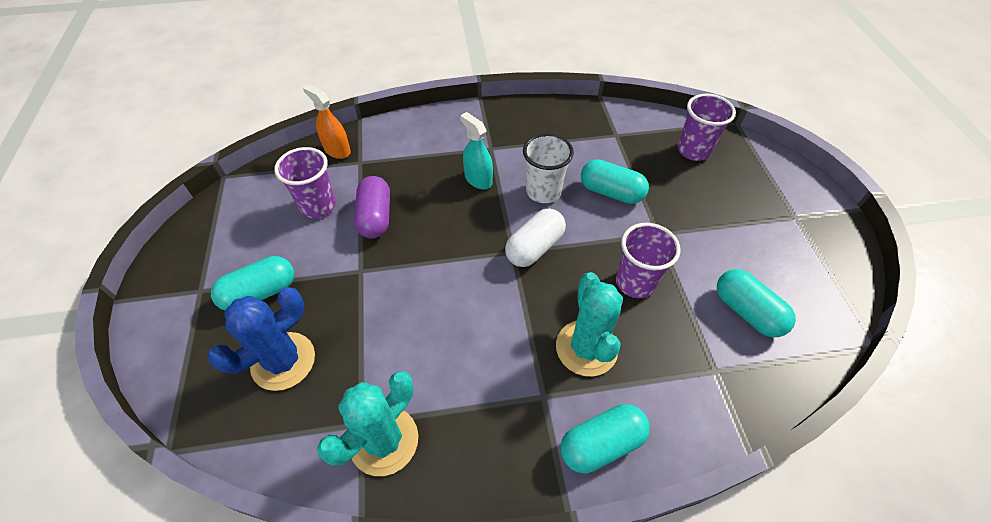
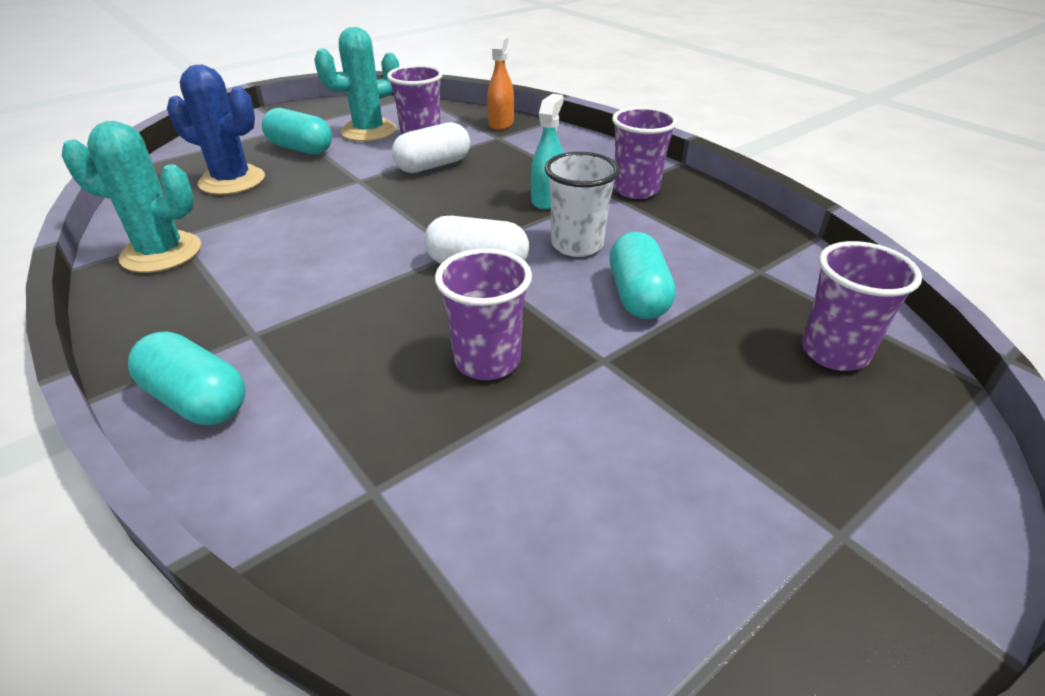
camera: 60 degrees right, 15 degrees down
(375, 217) = (433, 165): purple capsule -> white capsule
(498, 134) = (636, 190): none -> purple cup
(586, 348) = (343, 347): turquoise cactus -> turquoise cactus (369, 131)
(747, 312) = (524, 505): turquoise capsule -> none

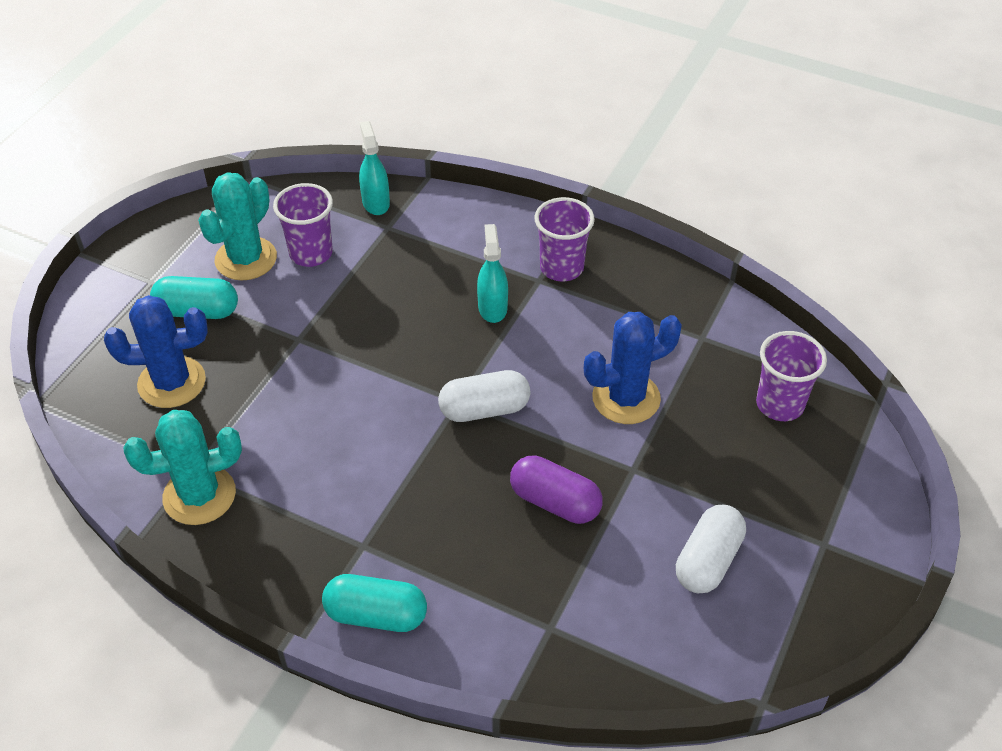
camera: 25 degrees left, 10 degrees up
(433, 165) = (355, 293): white capsule -> white capsule (707, 560)
(487, 361) = (555, 502): purple cup -> purple capsule
(501, 123) = (376, 202): orange spray bottle -> turquoise spray bottle
(577, 245) = (550, 357): white cup -> none
(637, 295) = (626, 398): turquoise capsule -> blue cactus

